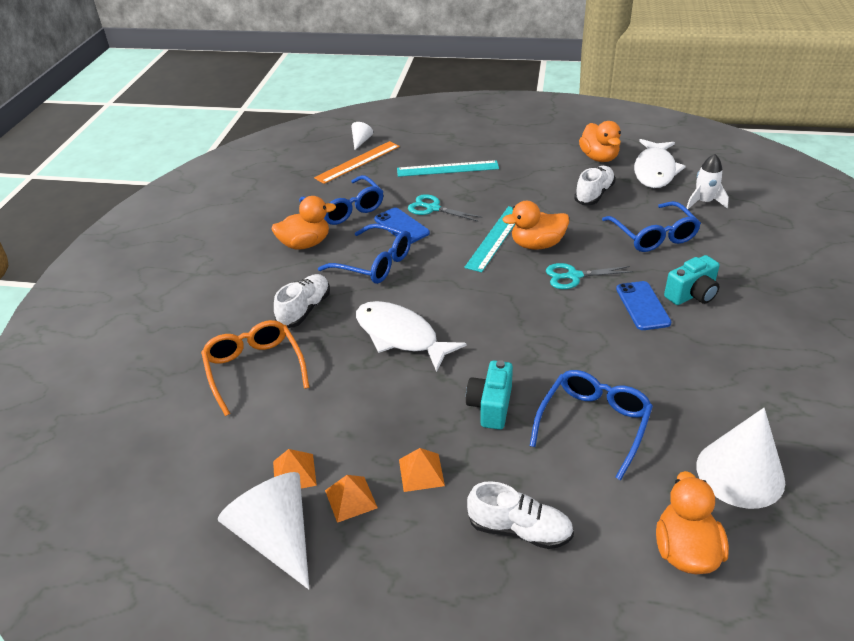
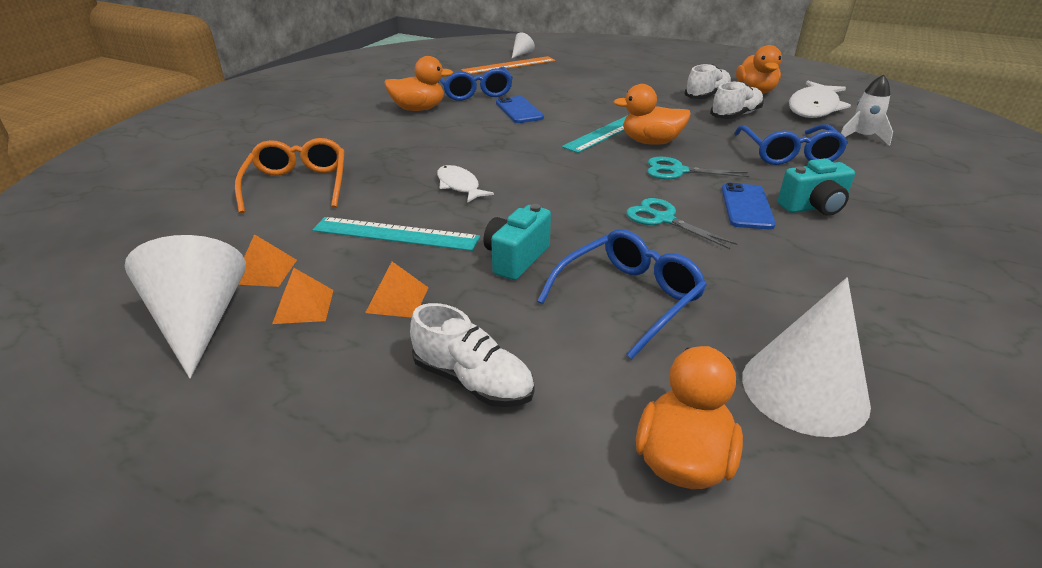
camera: 15 degrees right, 5 degrees down
(305, 310) = (381, 152): white shoe -> white shoe (707, 96)
(374, 263) = (473, 131): blue glasses -> none
(400, 336) = (459, 186): white fish -> white fish, size x0.58
(433, 208) = (559, 103): turquoise scissors -> turquoise scissors (663, 219)
(447, 169) = (592, 80): turquoise ruler -> turquoise ruler (395, 234)

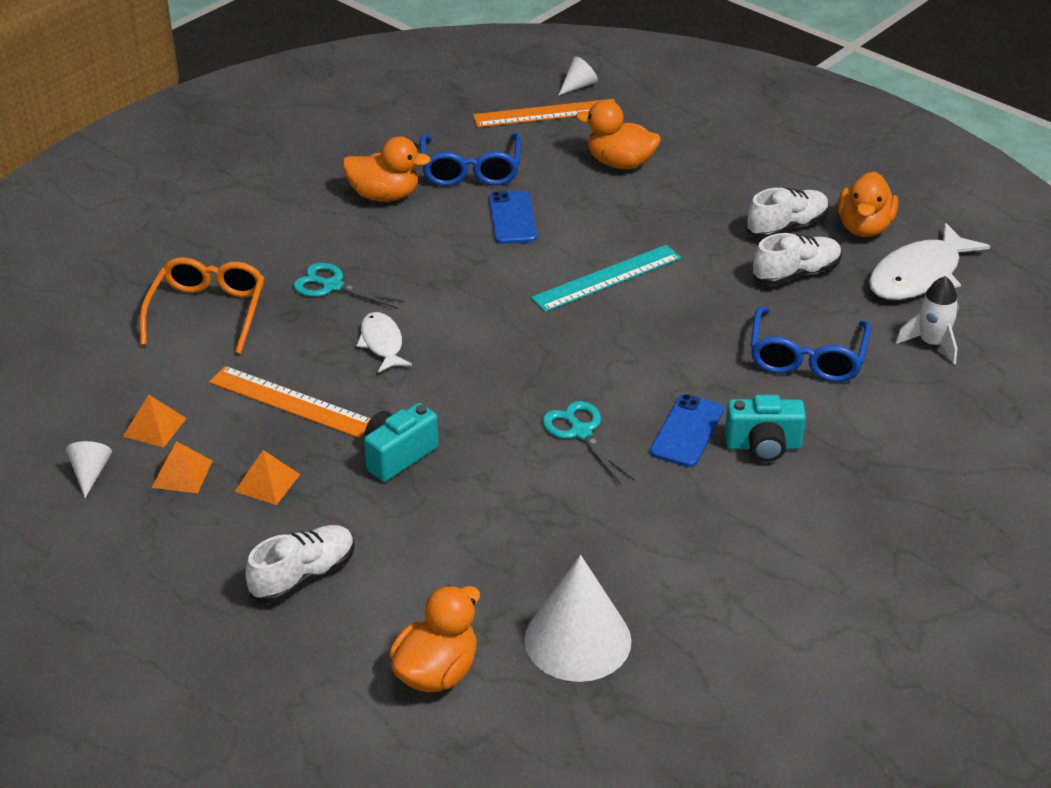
camera: 15 degrees right, 5 degrees up
(199, 321) = (90, 473): white cone -> white cone, size x0.47
(395, 234) = (290, 402): turquoise ruler -> orange ruler
(473, 381) = (303, 576): white shoe -> white shoe turned 90 degrees counterclockwise
(628, 298) = (482, 522): blue glasses -> none
(650, 142) = (647, 307): orange duck -> orange duck (620, 163)
(678, 171) = (647, 362): turquoise scissors -> turquoise scissors (332, 286)

